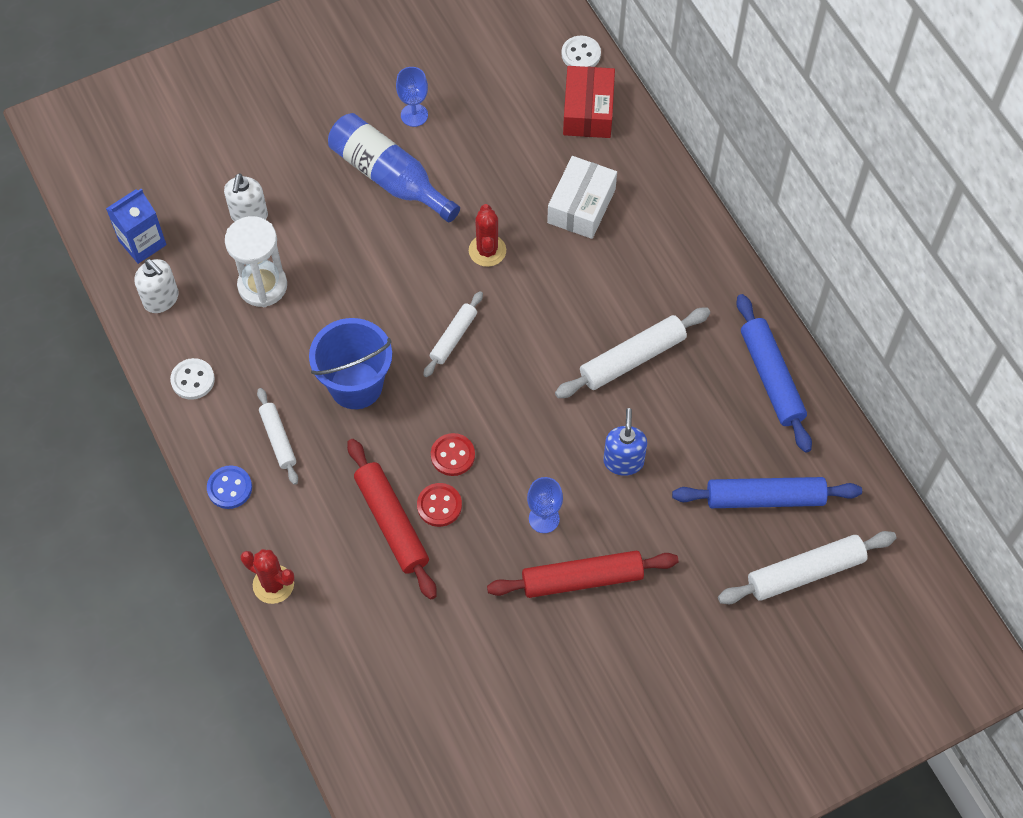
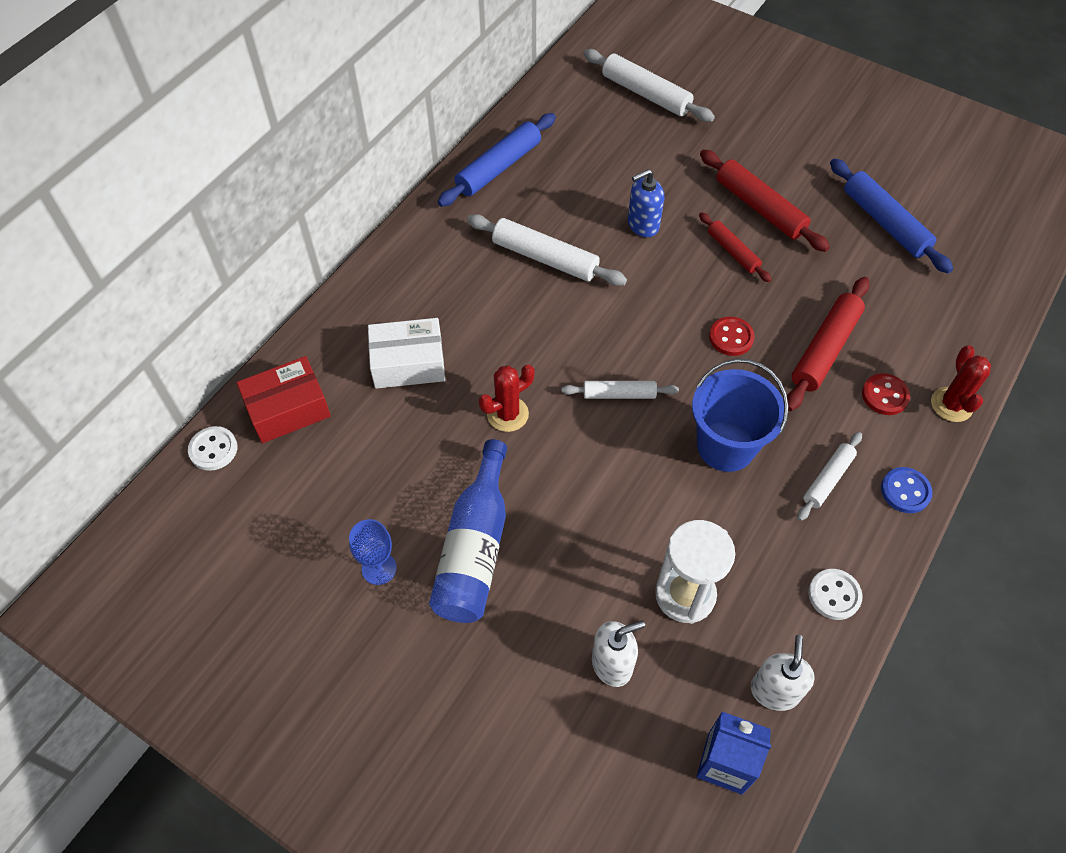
camera: 120 degrees left, 5 degrees down
(439, 505) = (782, 324): red button -> red button (885, 395)
(544, 518) = (733, 252): blue goblet -> red rolling pin
(764, 498) = (605, 134): blue rolling pin -> blue rolling pin (884, 223)

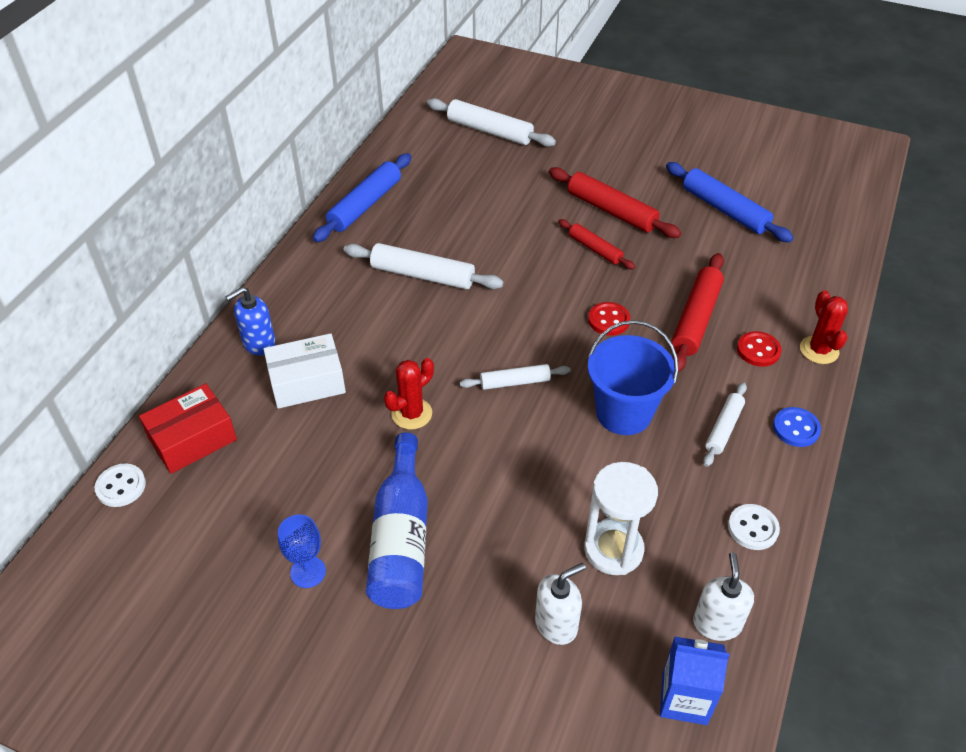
camera: 10 degrees left, 10 degrees down
(642, 225) = (508, 237): blue soap dispenser -> blue soap dispenser (259, 343)

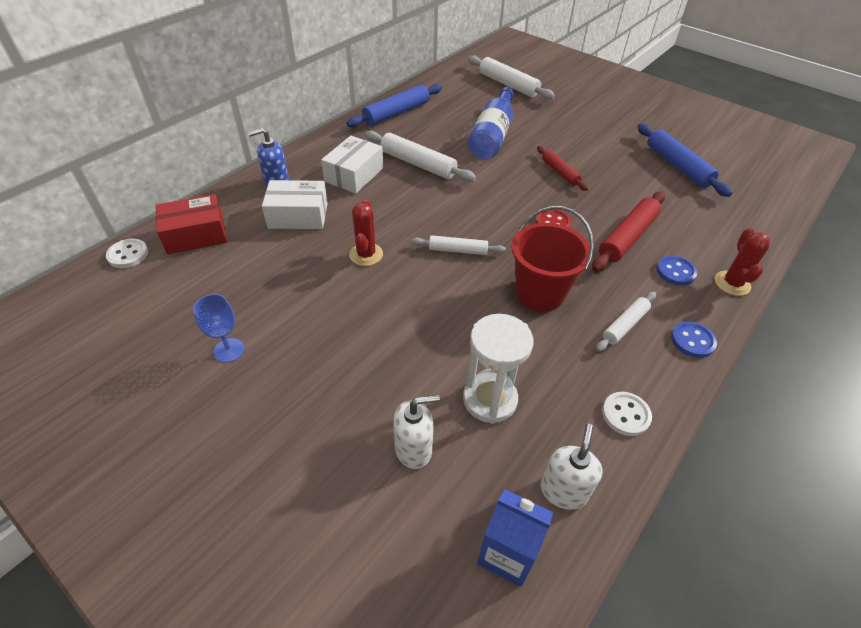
camera: 15 degrees right, 0 degrees up
(350, 309) = (354, 175): none -> white box
(401, 538) = (314, 344): blue bottle -> blue bottle (492, 135)
(411, 414) = (366, 254): red cactus -> red cactus turned 60 degrees counterclockwise
(611, 211) = (583, 150): red rolling pin -> none
(623, 413) = (540, 293): blue bucket -> red bucket
(758, 350) = (675, 272): red button -> blue button

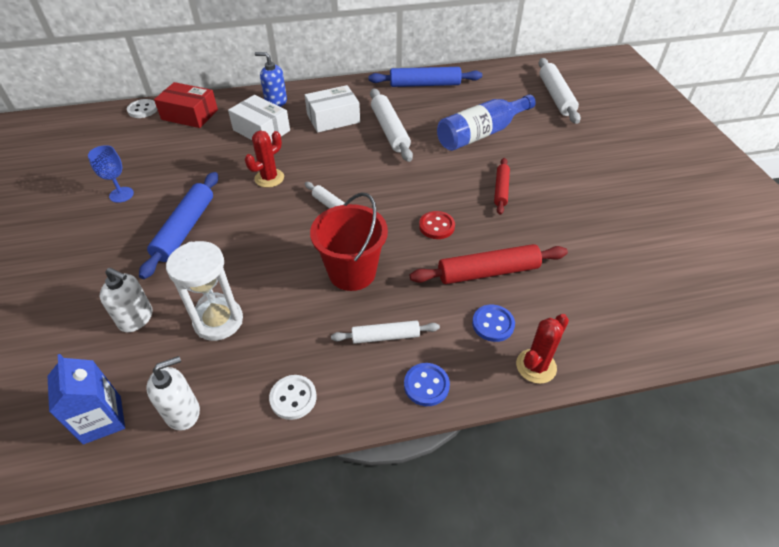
camera: 40 degrees right, 0 degrees up
(677, 166) = (633, 238): blue rolling pin -> blue rolling pin (185, 229)

